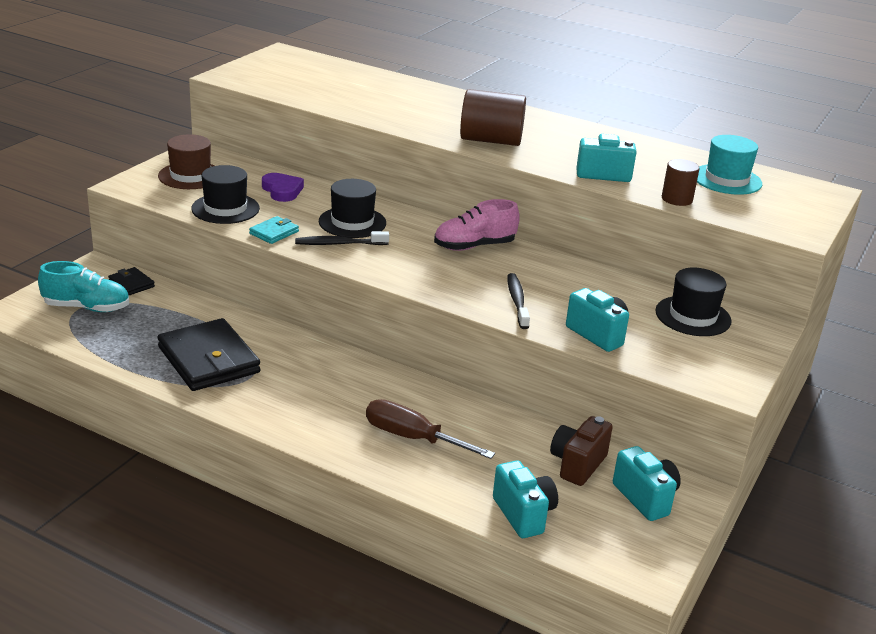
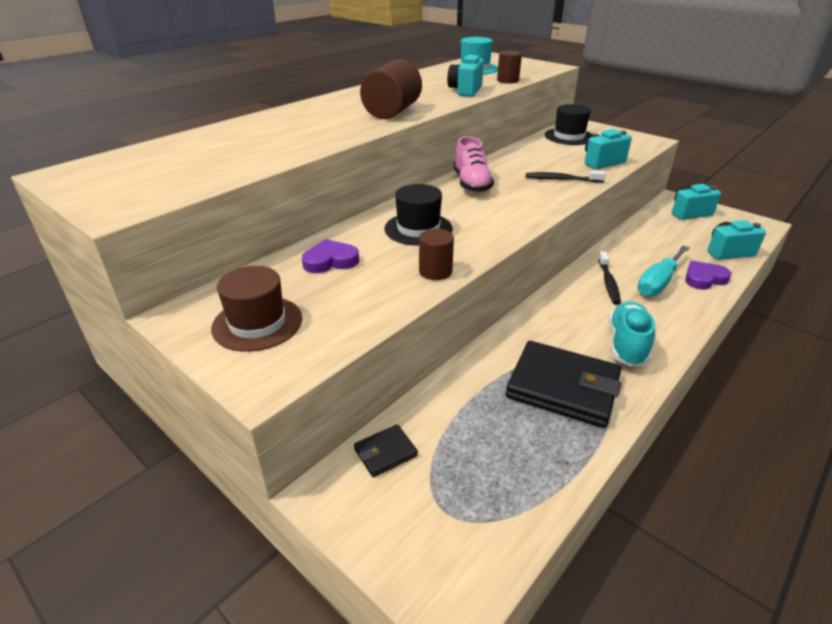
camera: 75 degrees left, 5 degrees up
(87, 307) = (444, 501): turquoise shoe -> turquoise shoe (627, 344)
(209, 360) = (563, 387): black wallet -> black wallet turned 45 degrees clockwise
(225, 208) = (367, 299): black hat -> none
(274, 232) = (435, 271): turquoise wallet -> brown cylinder
(339, 244) = (464, 238): black toothbrush -> black toothbrush (608, 283)
(413, 438) = (658, 282): brown screwdriver -> turquoise screwdriver
(436, 477) = (704, 278): none -> purple heart
(577, 464) = (664, 227): brown camera -> none

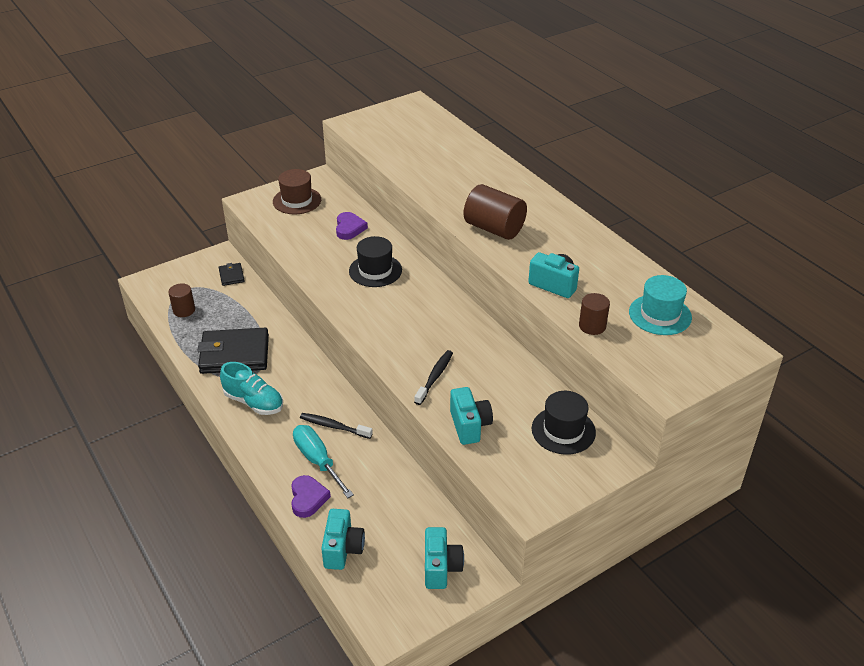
camera: 105 degrees right, 5 degrees up
(435, 271) = (312, 267): brown cylinder -> brown cylinder (184, 310)
(471, 184) = (447, 315): pink shoe -> none
(563, 387) = (234, 354): black wallet -> black wallet turned 45 degrees clockwise

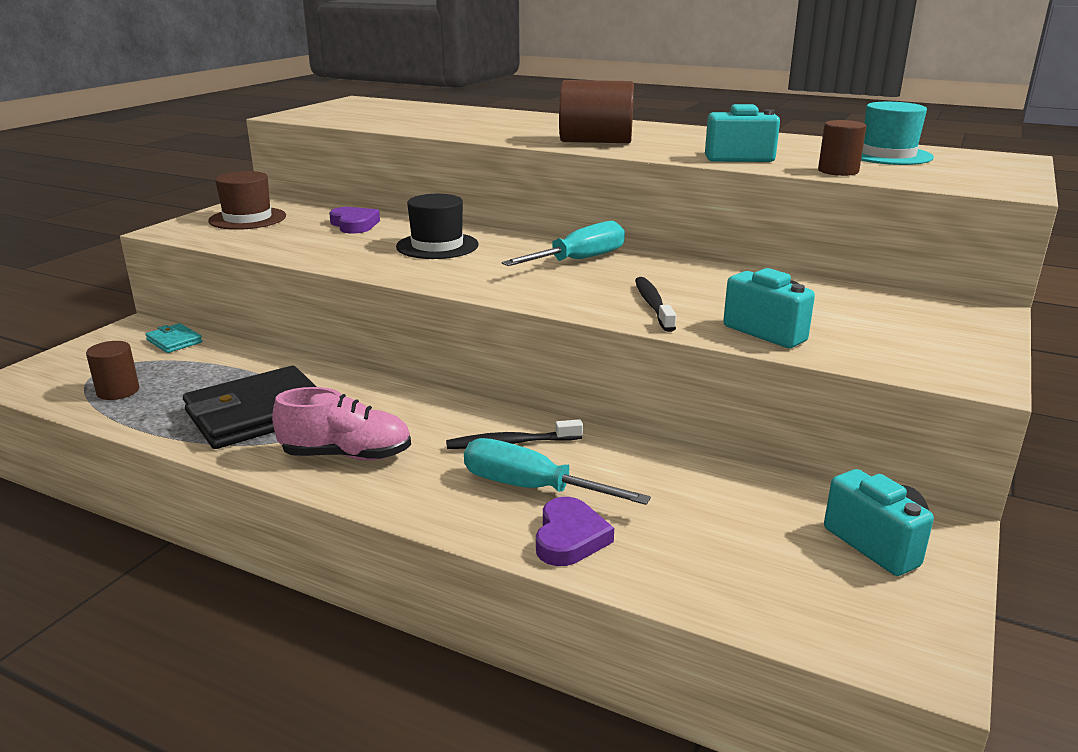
camera: 30 degrees left, 15 degrees down
(231, 276) = (174, 341): black wallet -> turquoise wallet
(254, 402) = (347, 455): turquoise shoe -> pink shoe
(308, 498) = (569, 537): purple heart -> purple heart turned 45 degrees clockwise
(343, 549) = (707, 580): turquoise camera -> none
(440, 316) = (579, 260): none -> turquoise screwdriver
(563, 430) = (883, 306): black hat -> none

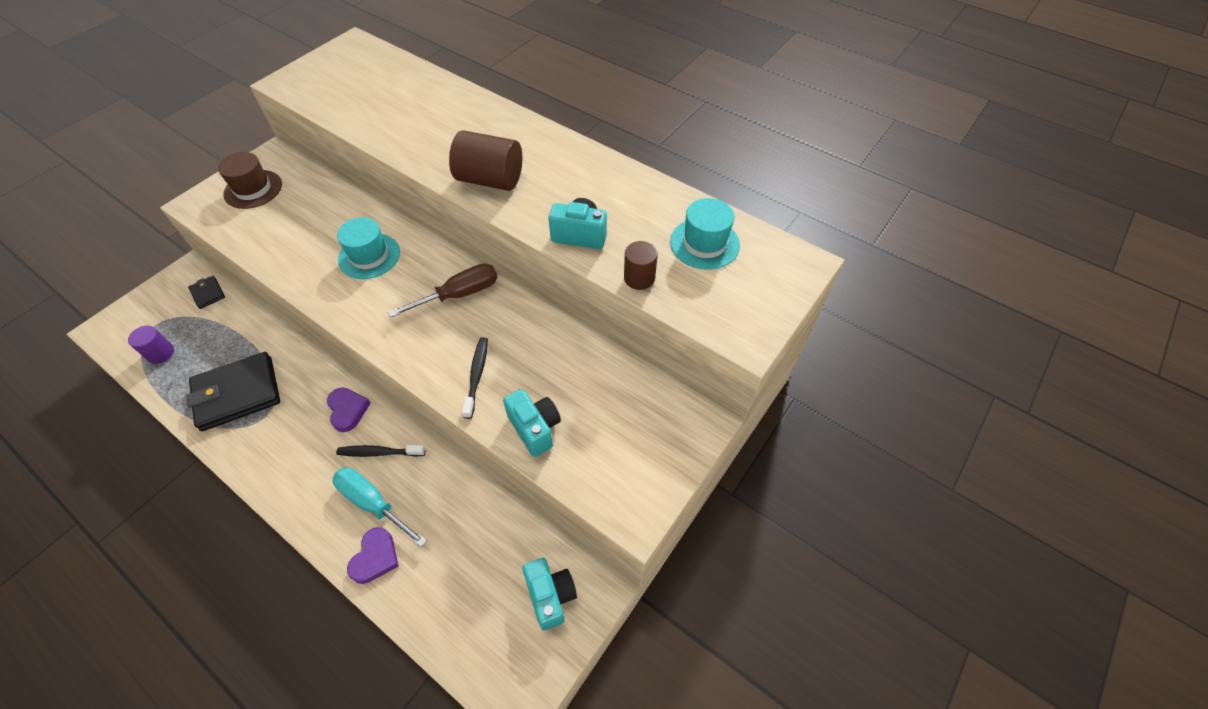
camera: 10 degrees right, 30 degrees up
(118, 391) = (160, 353): brown cylinder -> purple cylinder
(174, 341) = (208, 293): turquoise wallet -> black wallet
(347, 455) = (277, 450): pink shoe -> none
(354, 225) = (324, 210): purple heart -> purple heart (348, 410)
(437, 246) = (369, 256): black hat -> turquoise hat
(579, 260) = (459, 294): turquoise screwdriver -> brown screwdriver

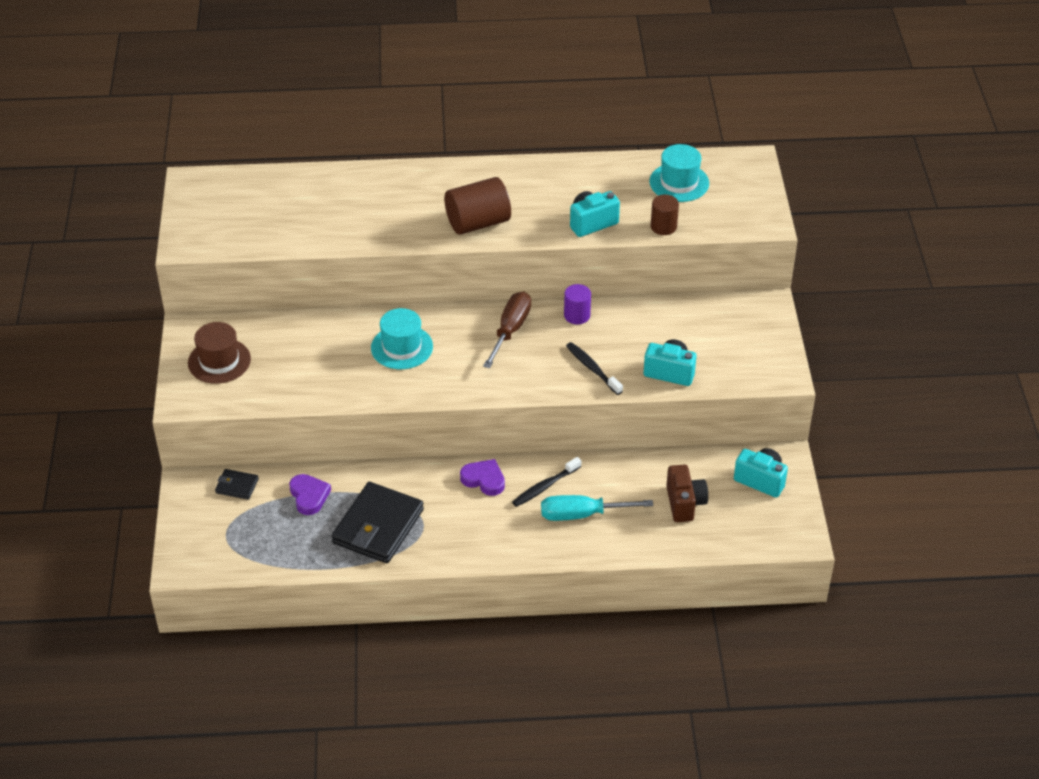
camera: 40 degrees left, 10 degrees down
(160, 353) = (265, 546): purple cylinder -> purple cylinder (577, 315)
(375, 557) = (624, 538): purple heart -> purple heart (309, 496)
(461, 563) = (684, 503): none -> brown camera

